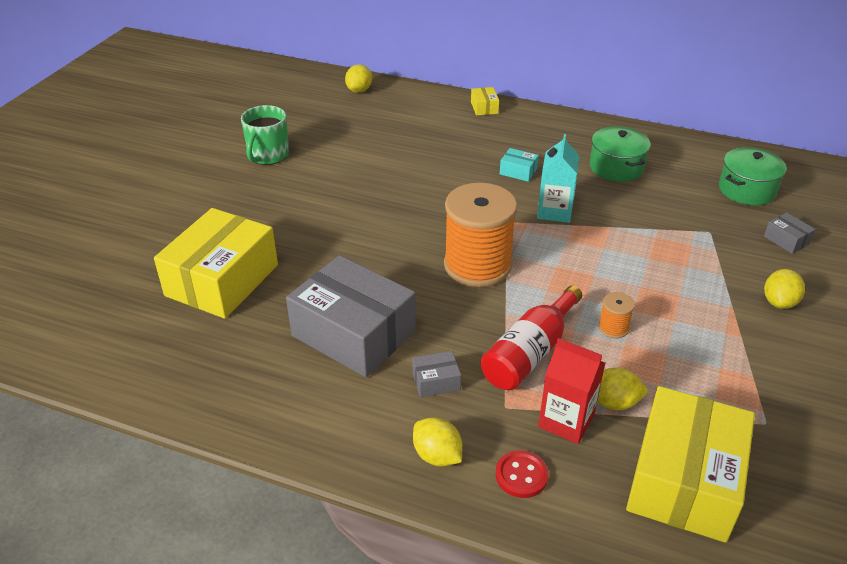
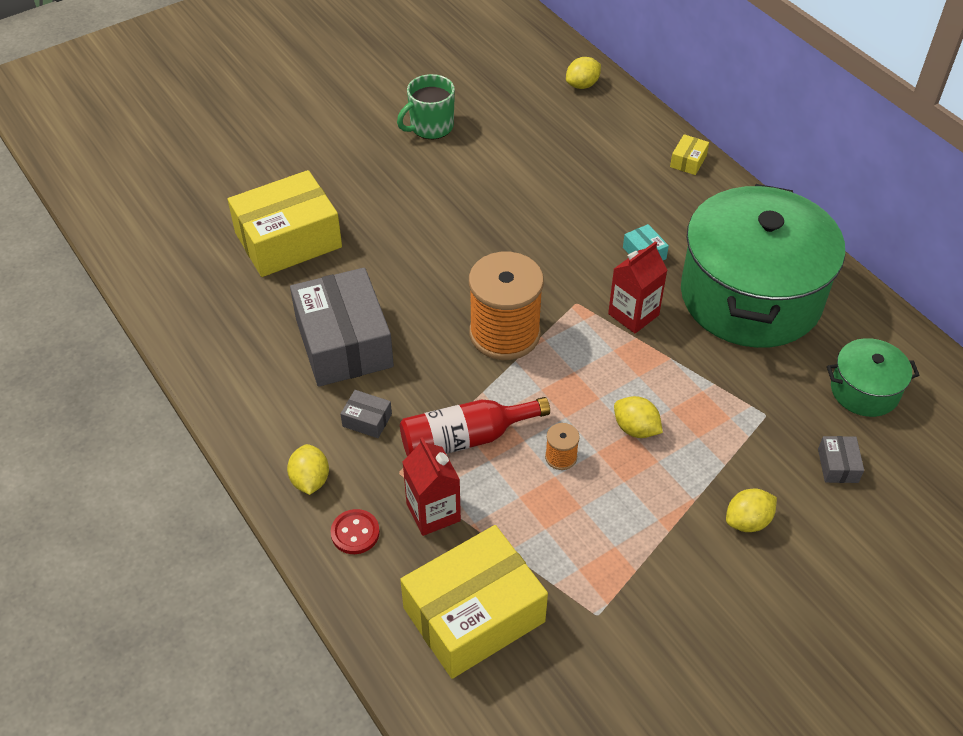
camera: 35 degrees right, 10 degrees up
(554, 211) = (633, 314): turquoise carton -> red carton
(613, 403) = (487, 520): yellow lemon -> yellow lemon (635, 429)
(616, 167) = (750, 296): green pot -> green pot, size x2.21

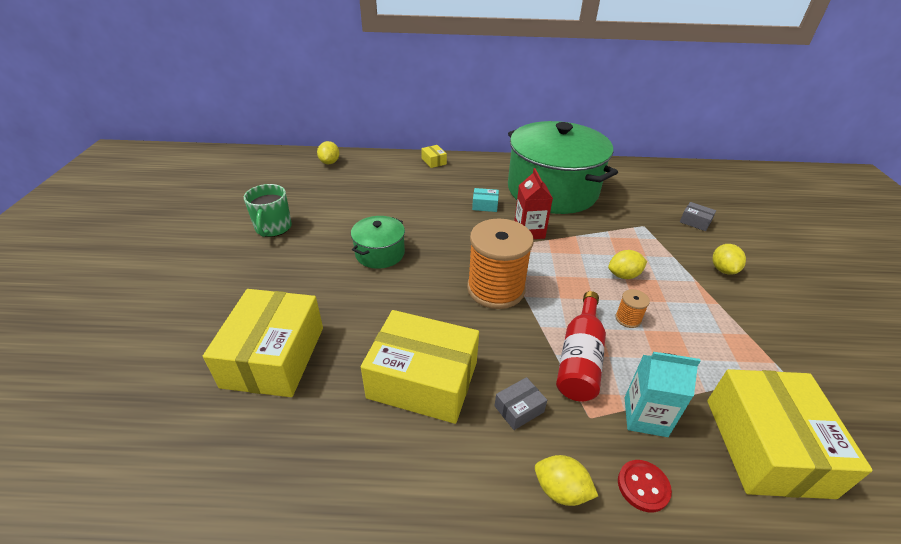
camera: 55 degrees left, 10 degrees down
(344, 343) = (423, 380): grey box -> yellow box
(433, 512) = (645, 416): red carton -> turquoise carton
(864, 390) = (646, 191): green pot -> green pot (380, 253)

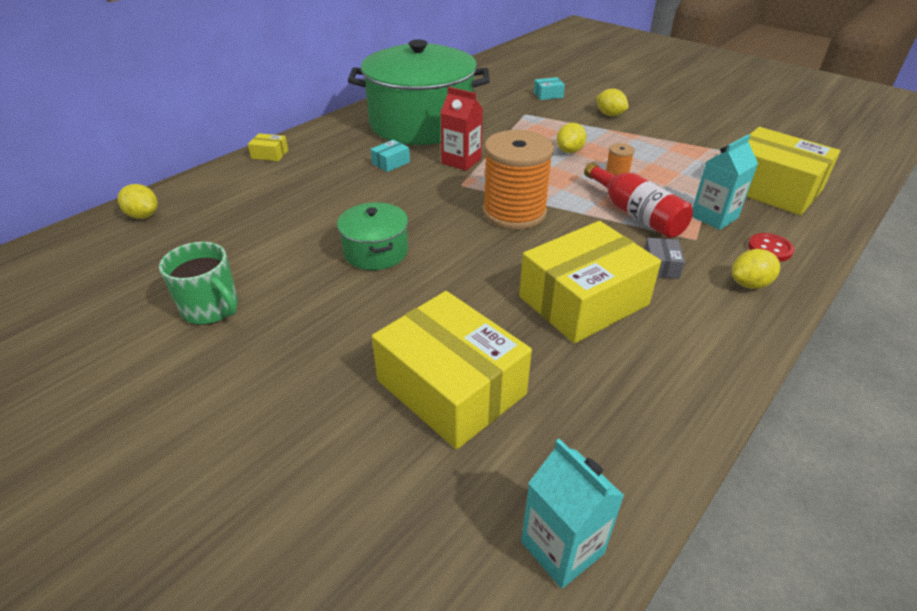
camera: 50 degrees left, 0 degrees up
(158, 486) = (562, 547): none -> turquoise carton
(695, 222) = (548, 95): grey box -> turquoise box

